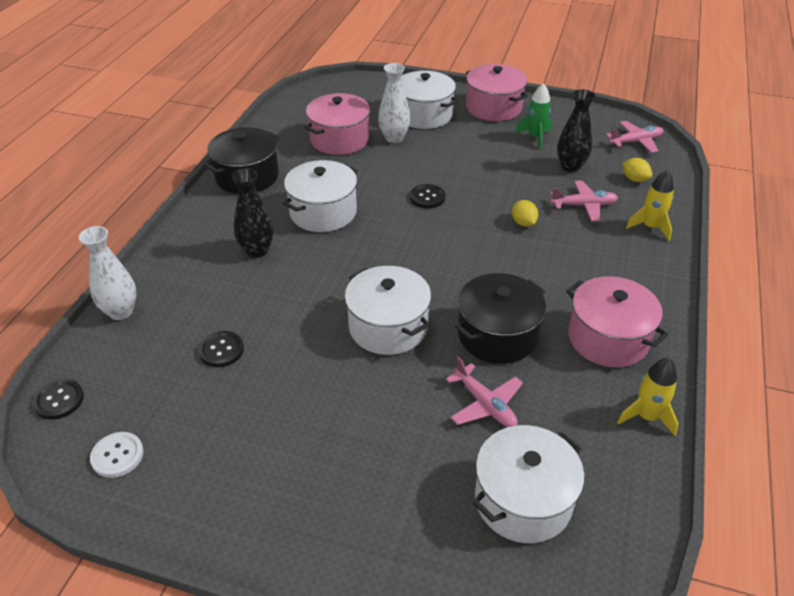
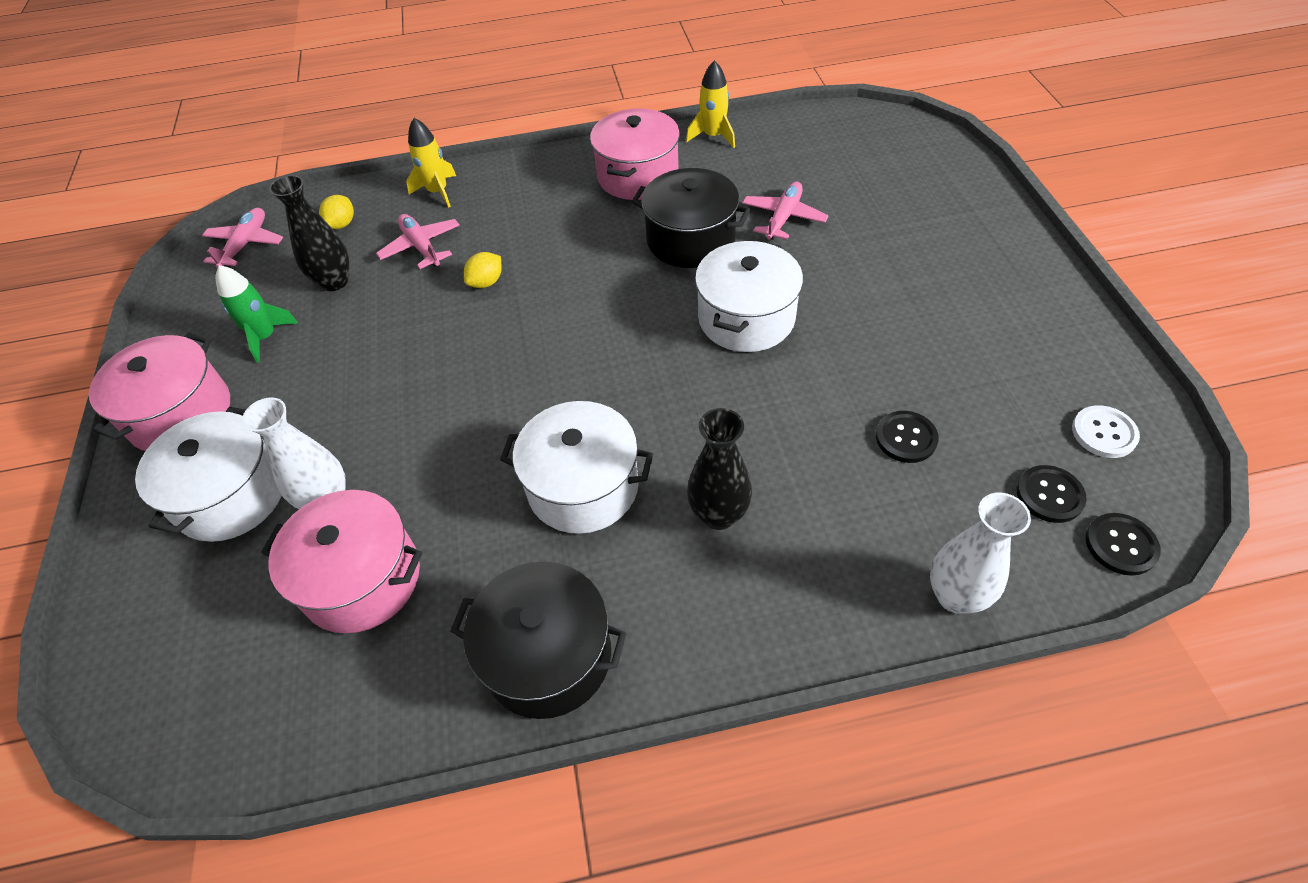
camera: 115 degrees left, 10 degrees up
(427, 197) = (480, 388): black button -> black button (1049, 495)
(523, 500) = (855, 169): white pot -> none
(635, 142) = (245, 244): pink plane -> pink plane turned 60 degrees clockwise

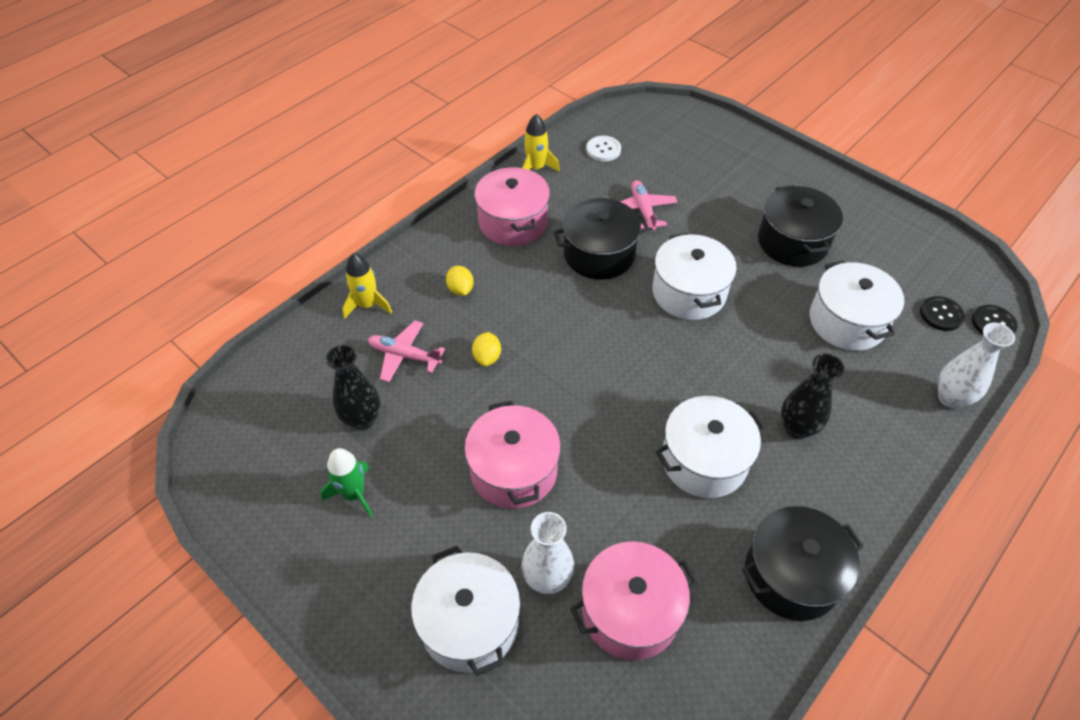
camera: 40 degrees left, 0 degrees up
(180, 414) = (352, 593): pink pot -> pink pot (514, 470)
(245, 244) = (241, 430): pink plane -> none
(342, 224) = (313, 370): yellow lemon -> yellow lemon (460, 289)
(906, 438) = (847, 321): black button -> white pot
(928, 323) = (792, 242): none -> black pot
(1104, 433) = (933, 264): white button -> white button (603, 150)

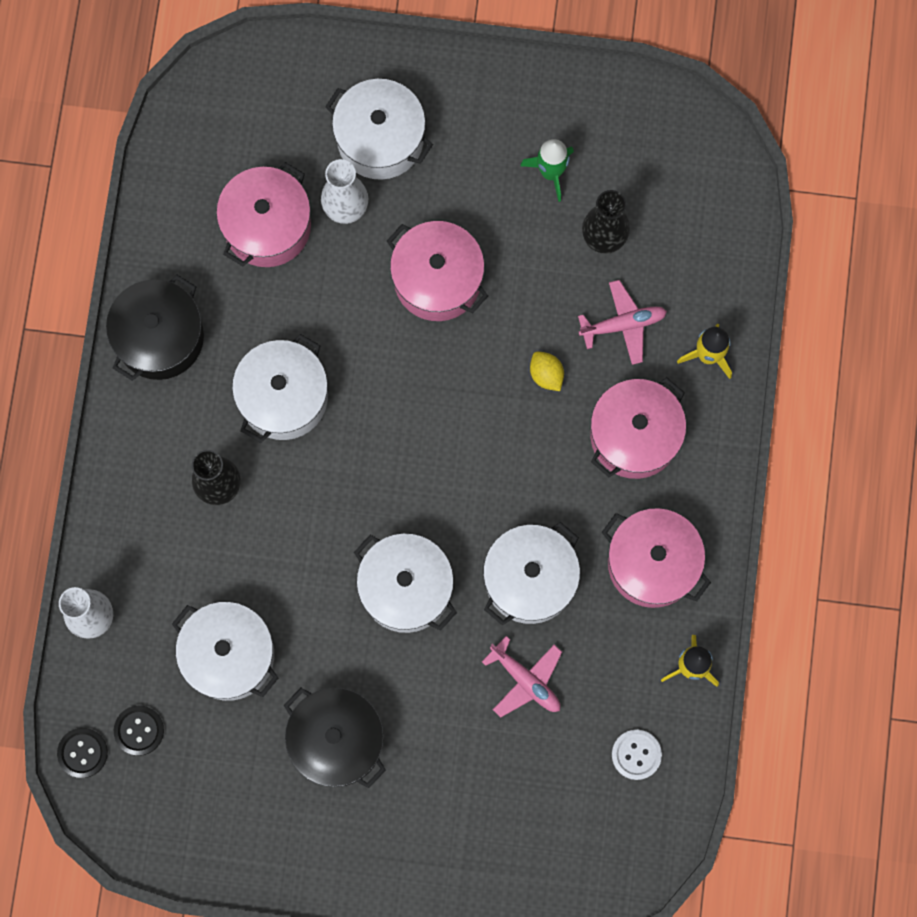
camera: 145 degrees right, 25 degrees up
(460, 289) = (634, 435): yellow lemon -> pink pot
(599, 254) = (530, 579): black pot -> white pot

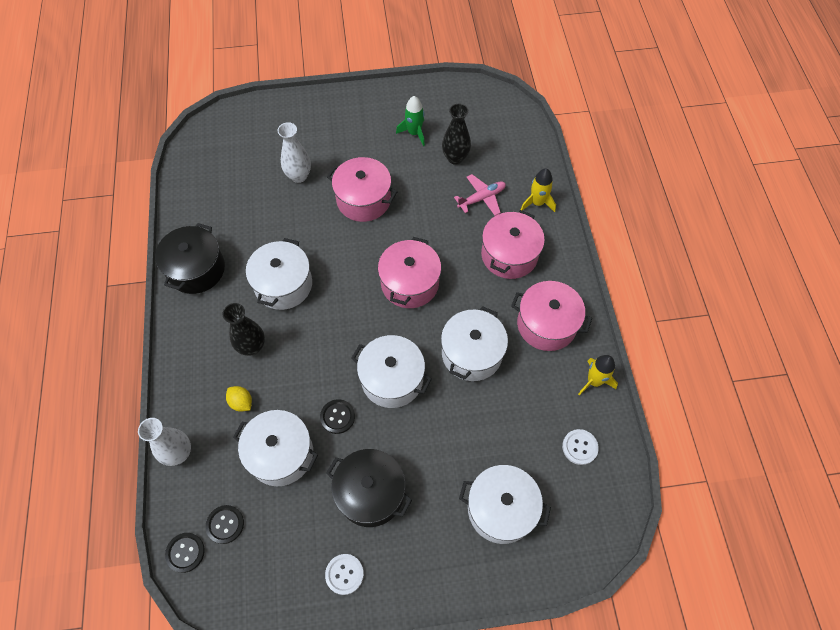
camera: 15 degrees left, 15 degrees down
(267, 226) = (253, 195): pink pot -> pink pot (410, 283)
(278, 834) = (344, 574): none -> white button
(317, 623) = (337, 417): none -> black button
(380, 139) = (310, 138): white pot -> white pot (501, 509)
(526, 680) = (489, 417): pink plane -> none
(546, 375) = (444, 234): yellow lemon -> yellow lemon (241, 402)

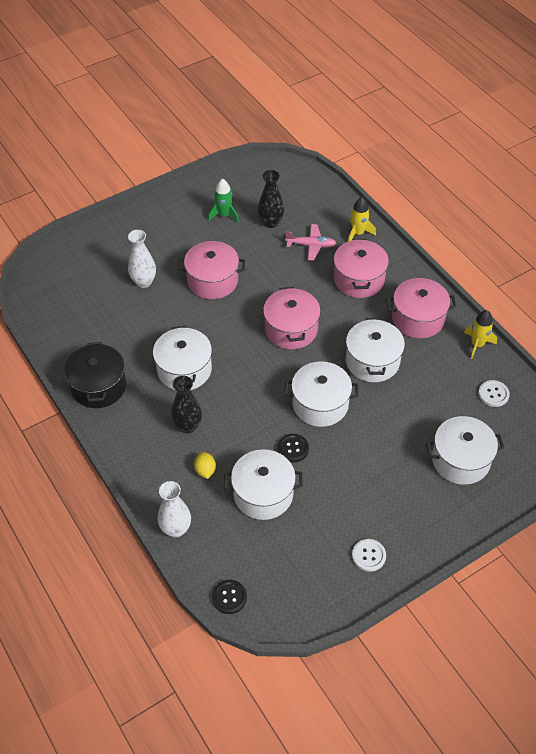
camera: 25 degrees left, 10 degrees down
(225, 524) = (249, 563): black button -> none
(241, 402) = (205, 470): yellow lemon -> yellow lemon turned 60 degrees clockwise
(370, 493) = (353, 491): black pot -> none
(482, 198) = (311, 245): pink plane -> pink plane turned 60 degrees clockwise

